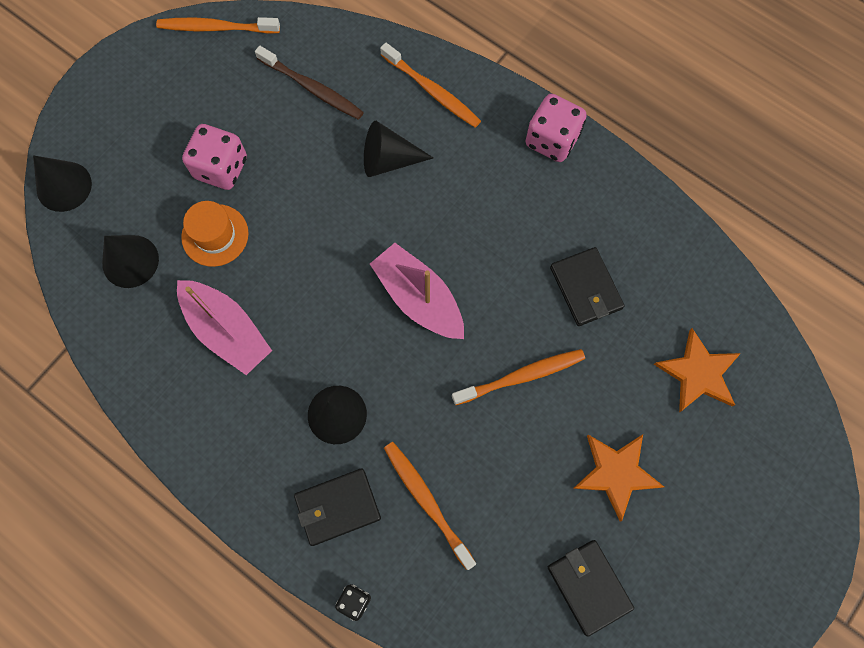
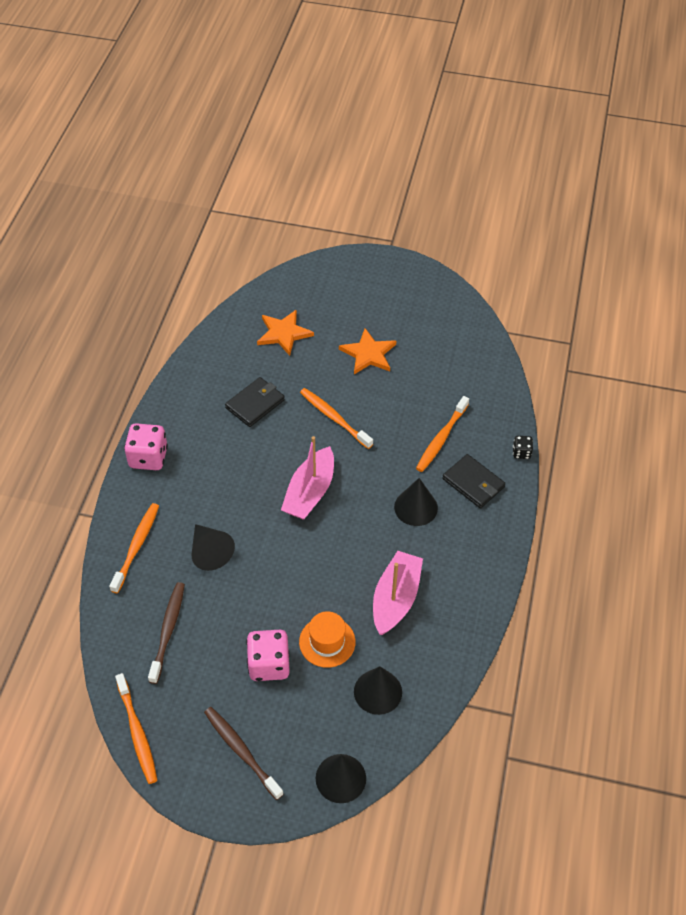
camera: 115 degrees left, 20 degrees down
(144, 109) = (241, 751): none -> brown toothbrush
(589, 586) = (441, 347): black wallet -> none

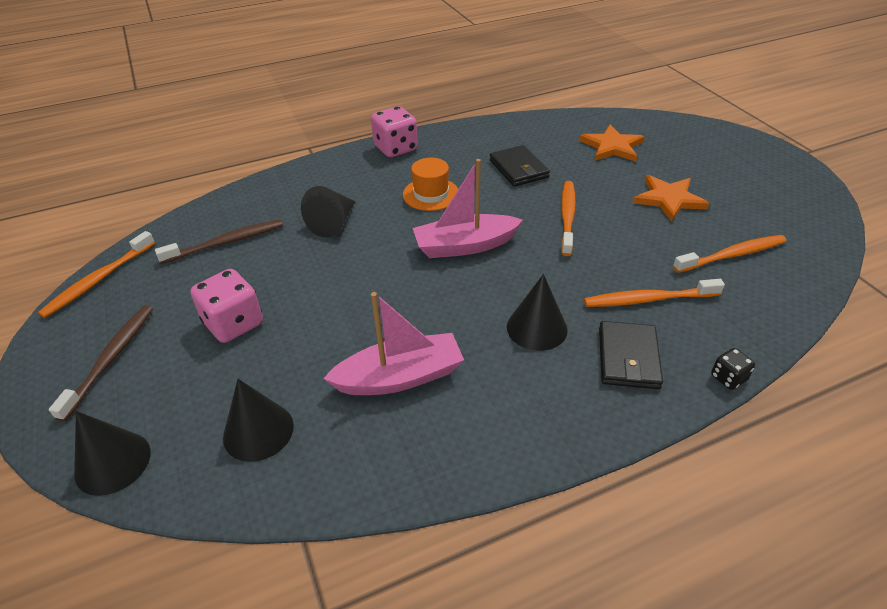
camera: 55 degrees right, 10 degrees down
(136, 546) = (301, 185): orange toothbrush -> orange toothbrush (732, 255)
(255, 404) = (518, 169): black wallet -> black wallet turned 60 degrees clockwise
(327, 642) = (295, 351): orange hat -> orange hat (431, 194)

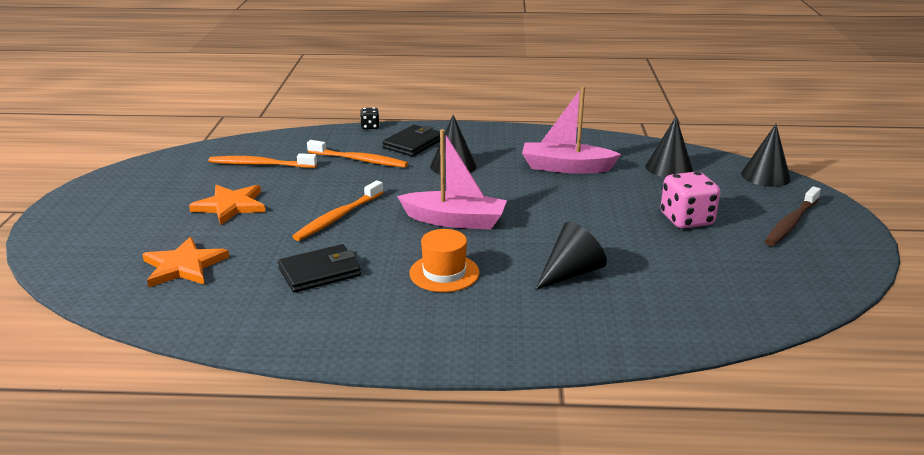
camera: 155 degrees left, 15 degrees down
(98, 280) = (836, 285): orange toothbrush -> none
(226, 242) = (697, 285): brown toothbrush -> none
(396, 148) = (436, 347): pink dice -> none
(518, 169) = (320, 272): black wallet -> black wallet turned 60 degrees clockwise

